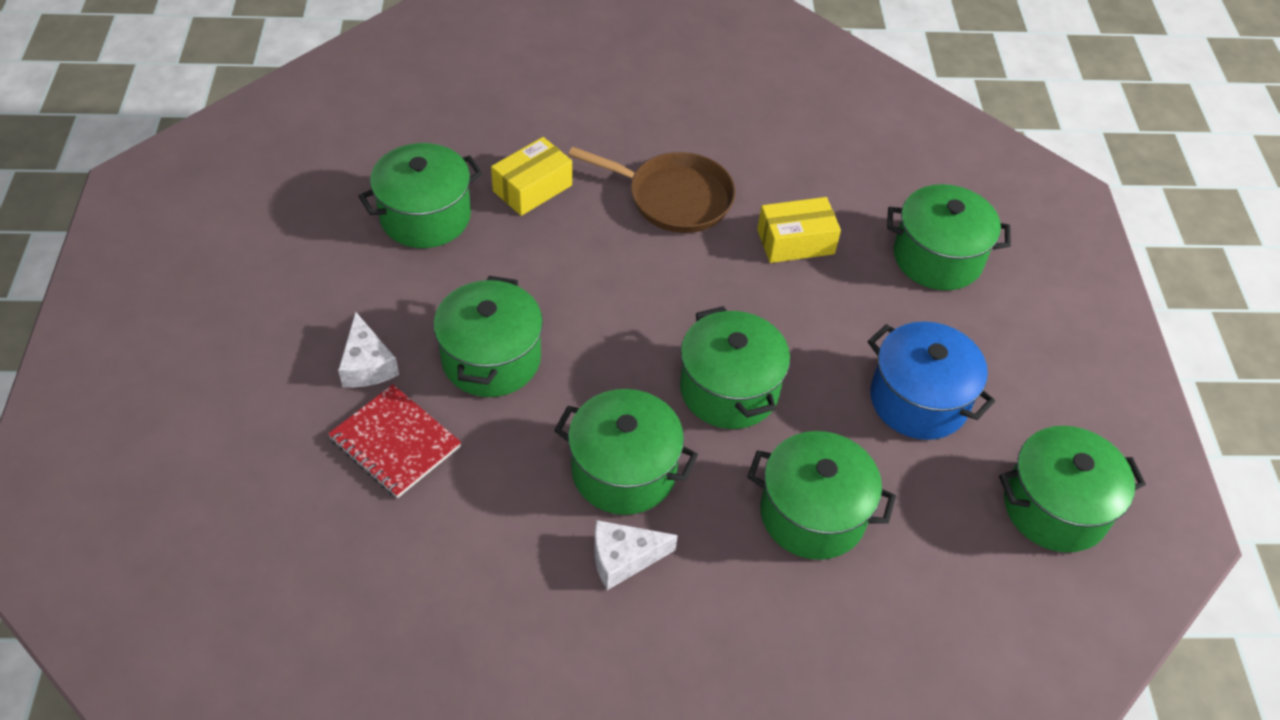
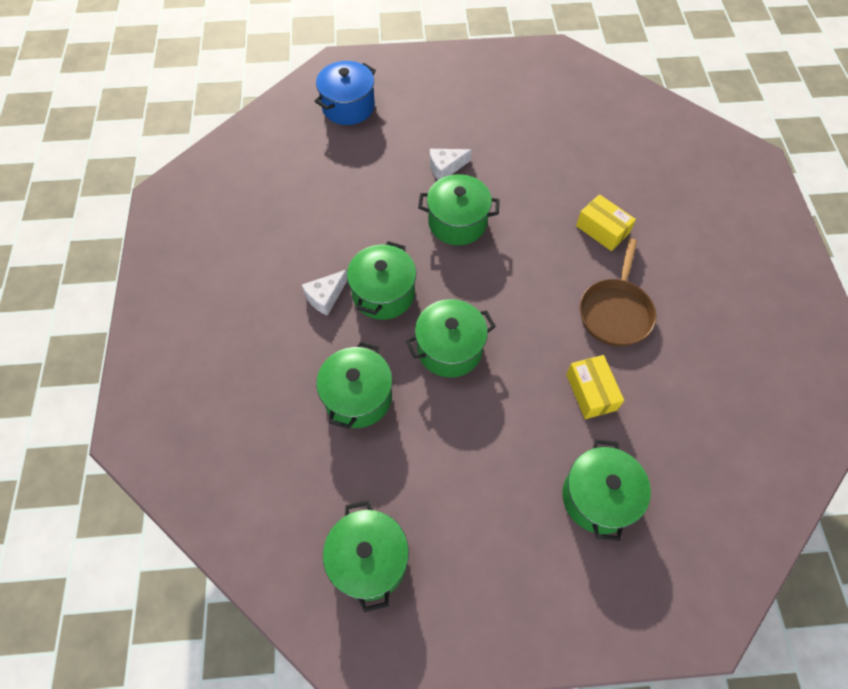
camera: 90 degrees right, 10 degrees up
(395, 443) = (395, 187): red notebook -> none
(425, 216) = (563, 178): green pot -> none
(623, 558) = (325, 297): white cheese -> white cheese turned 120 degrees counterclockwise
(918, 400) = (454, 471): blue pot -> blue pot (348, 107)

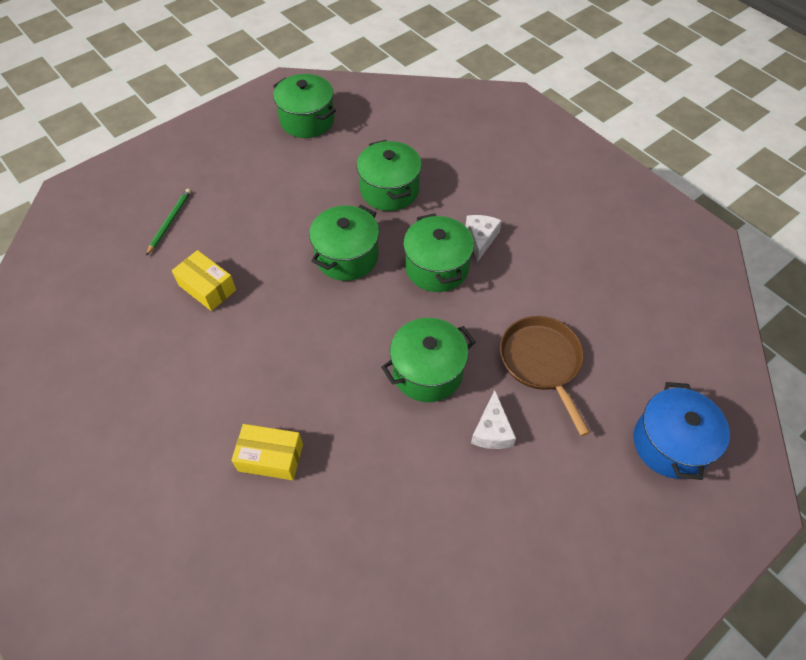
camera: 145 degrees right, 5 degrees down
(445, 167) = (492, 430): white cheese -> white cheese turned 150 degrees clockwise
(598, 497) = (170, 222): green pot -> green pencil
(615, 312) = (215, 370): brown pan -> brown pan (542, 362)

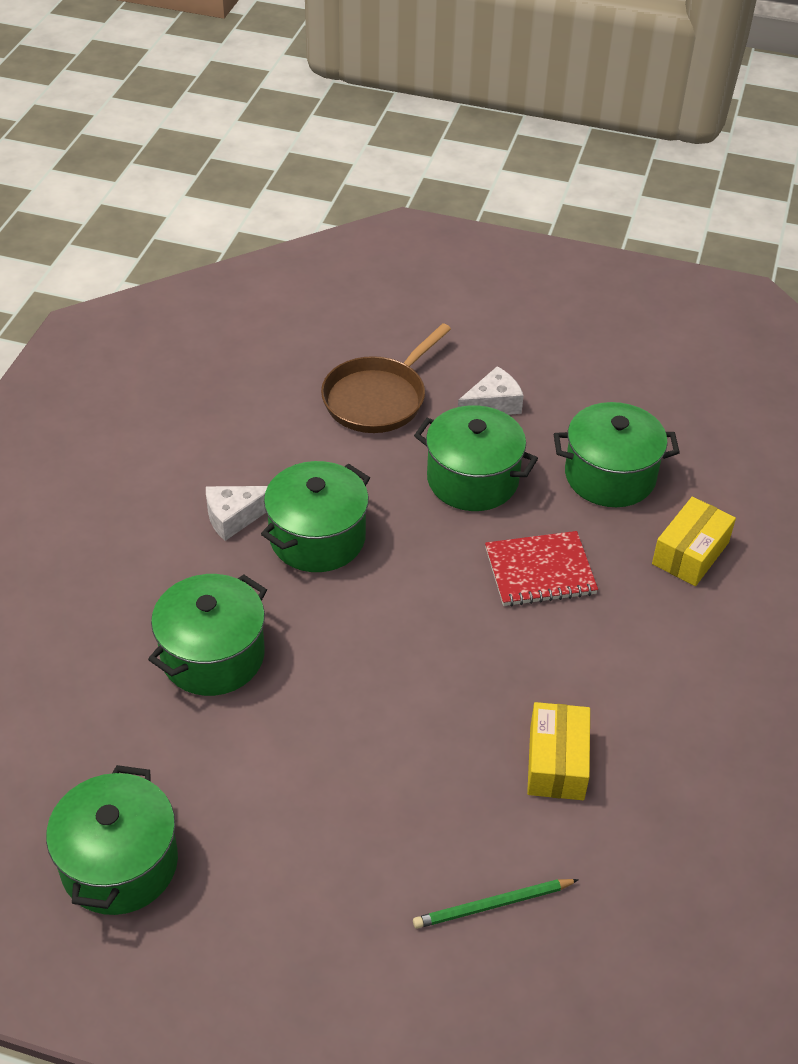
camera: 125 degrees left, 10 degrees down
(270, 457) = (690, 553): yellow box -> yellow box turned 60 degrees clockwise
(327, 360) = (540, 571): none -> red notebook
(347, 256) = (374, 637): green pot -> green pot (610, 476)
(670, 444) = (393, 289): blue pot -> none

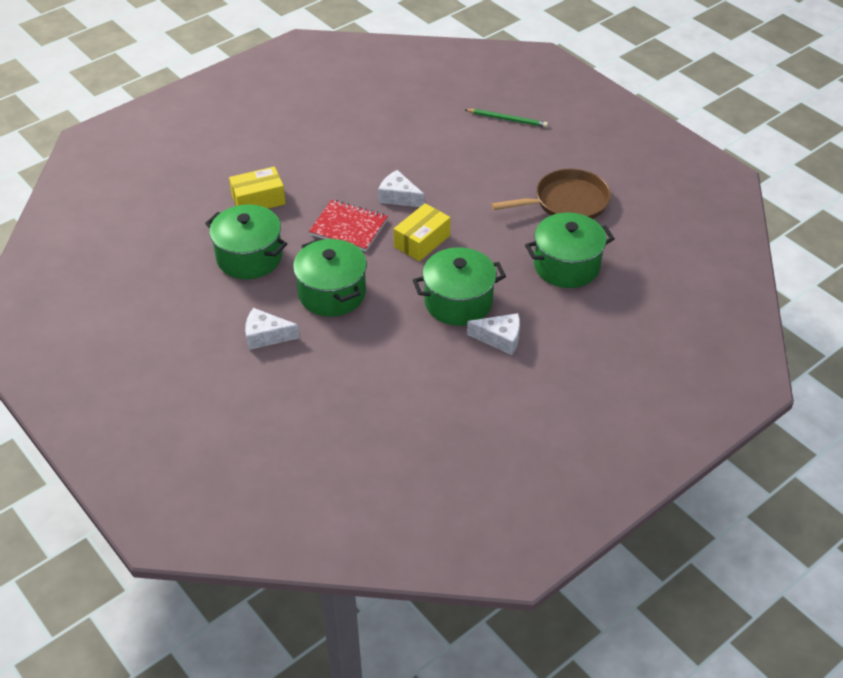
camera: 145 degrees left, 0 degrees up
(120, 864) = (667, 199): green pot -> none
(378, 398) = (337, 378): brown pan -> brown pan (566, 202)
(522, 651) = (399, 197): none -> white cheese
(556, 762) = (430, 150): yellow box -> yellow box (422, 241)

